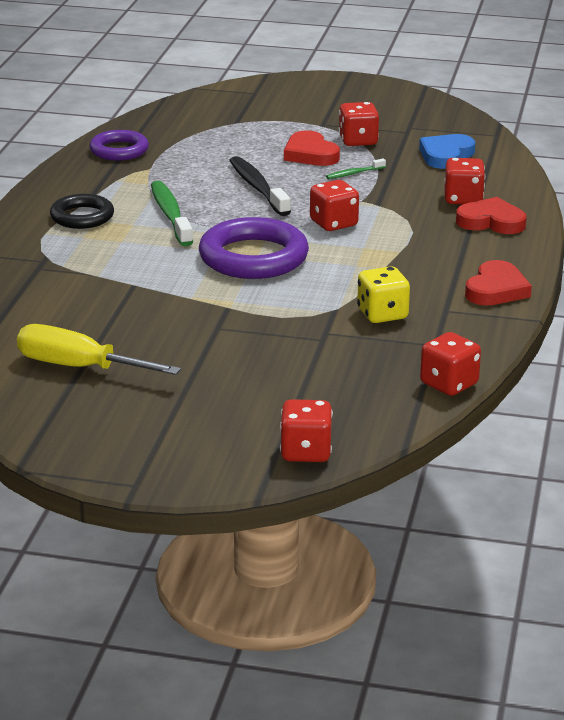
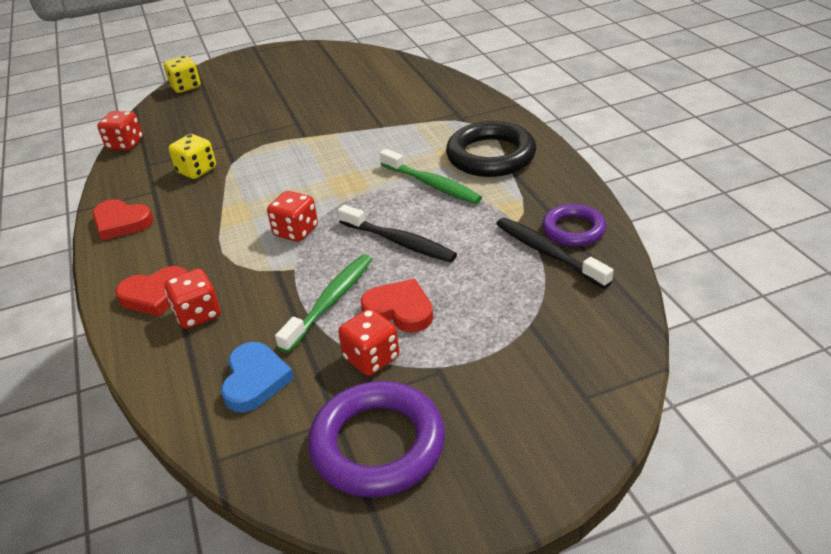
camera: 150 degrees right, 10 degrees up
(79, 367) = (346, 77): yellow screwdriver -> none
(82, 217) = (491, 156): black ring -> black ring, size x1.64
(161, 146) = (547, 252): none -> black toothbrush
(253, 257) = (326, 175): purple ring -> purple ring (377, 444)
(306, 452) = (185, 87): red dice -> yellow dice
(354, 173) = (331, 301): green toothbrush -> green toothbrush, size x2.04
(496, 289) = (121, 223): red heart -> red heart turned 60 degrees counterclockwise

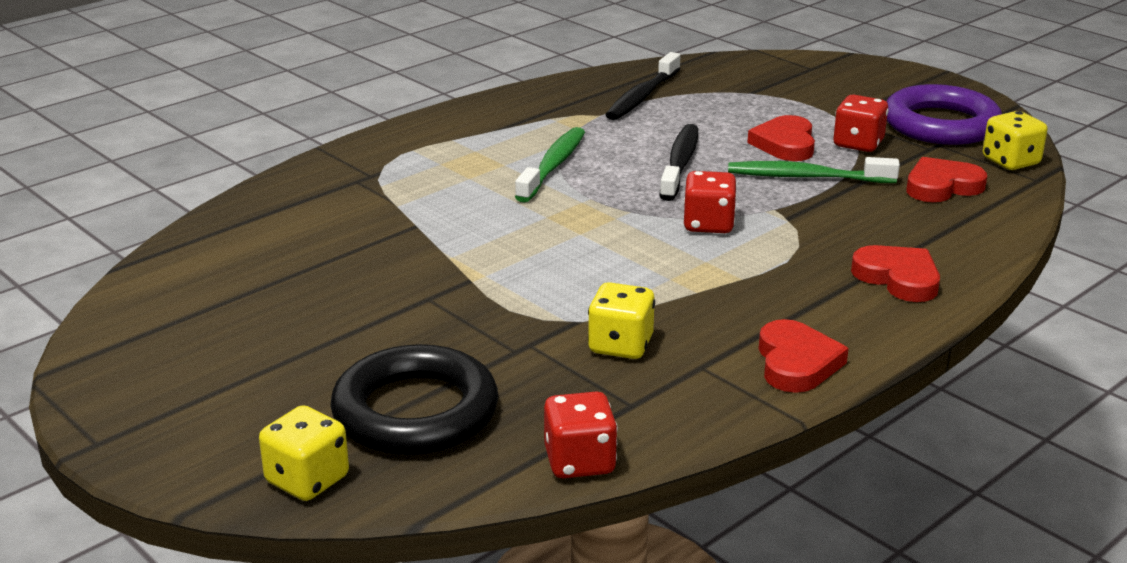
camera: 115 degrees left, 10 degrees down
(198, 314) = (898, 241): red dice -> none
(255, 380) = (942, 186): blue heart -> red heart
(262, 459) = (1010, 161): none -> yellow dice
(491, 156) = (468, 144): black ring -> black ring (415, 411)
(573, 230) = (595, 90): purple ring -> none

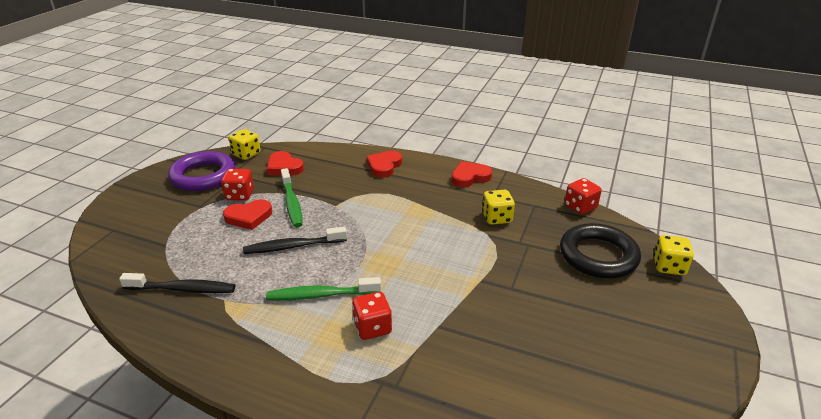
camera: 115 degrees left, 5 degrees up
(708, 224) = (366, 220): red dice -> red dice (372, 328)

